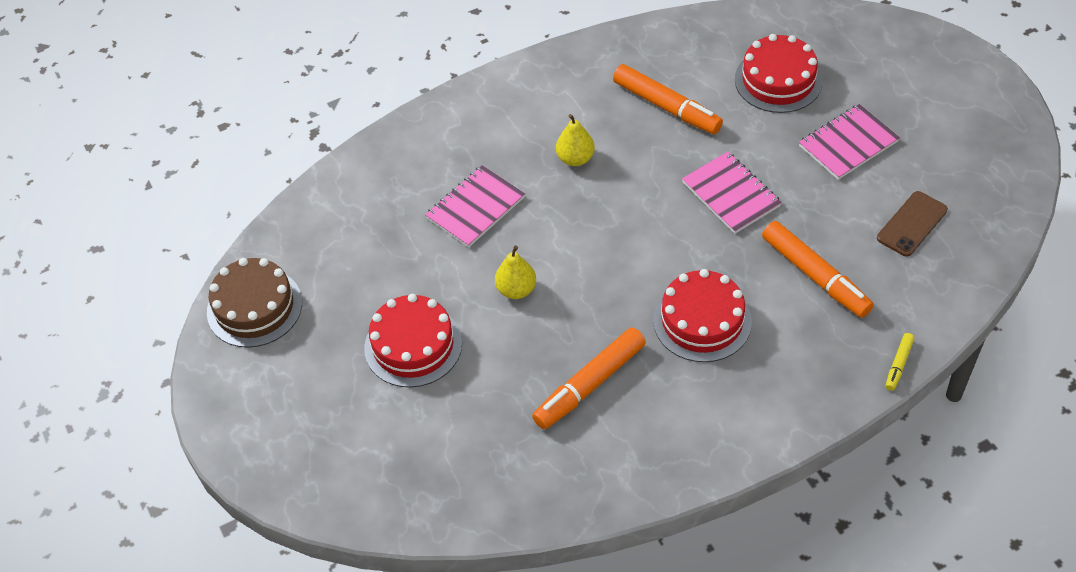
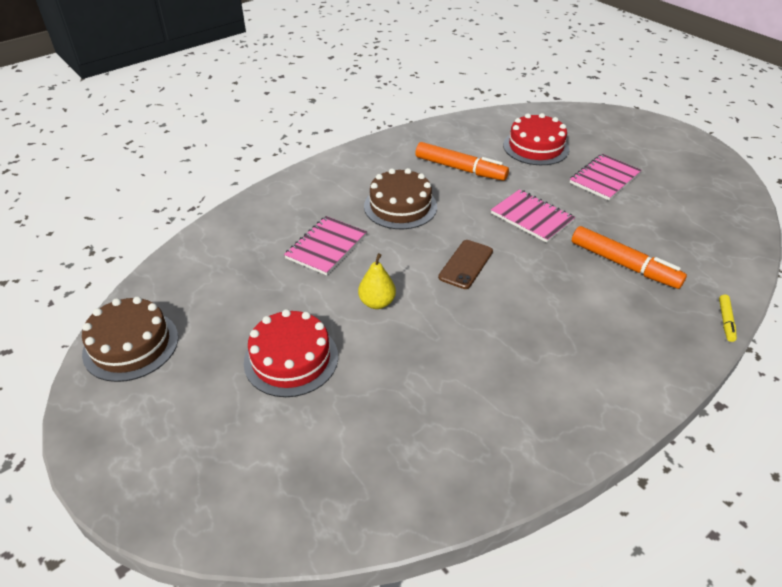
camera: 15 degrees left, 10 degrees down
(575, 158) = (400, 206): yellow pear -> brown cake
(589, 385) = (467, 371): orange marker -> none
(702, 321) = (546, 307): red cake -> none
(912, 224) = (678, 222): brown phone -> brown phone (466, 264)

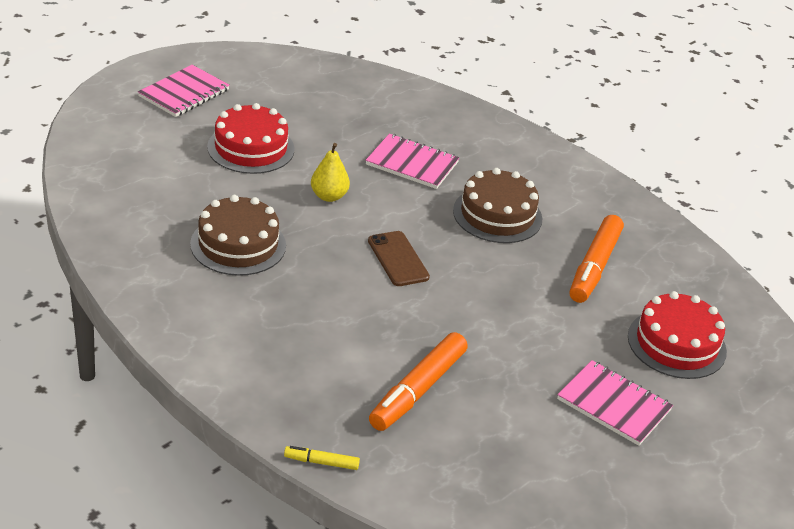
camera: 80 degrees right, 5 degrees down
(131, 345) = (264, 68): brown cake -> brown cake (238, 244)
(466, 264) = (398, 259): brown phone -> brown phone turned 45 degrees clockwise
(531, 217) = (500, 320): pink notebook -> pink notebook (184, 93)

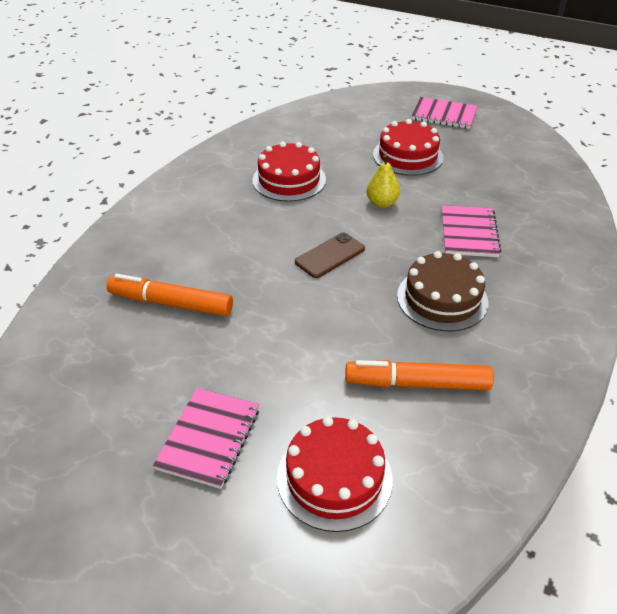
camera: 75 degrees right, 5 degrees up
(238, 244) = (289, 180): brown cake -> red cake
(321, 462) = (71, 274): yellow marker -> none

